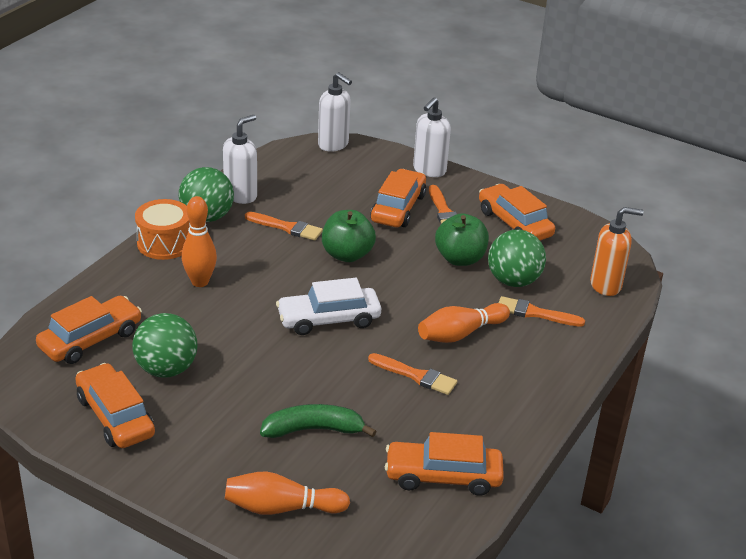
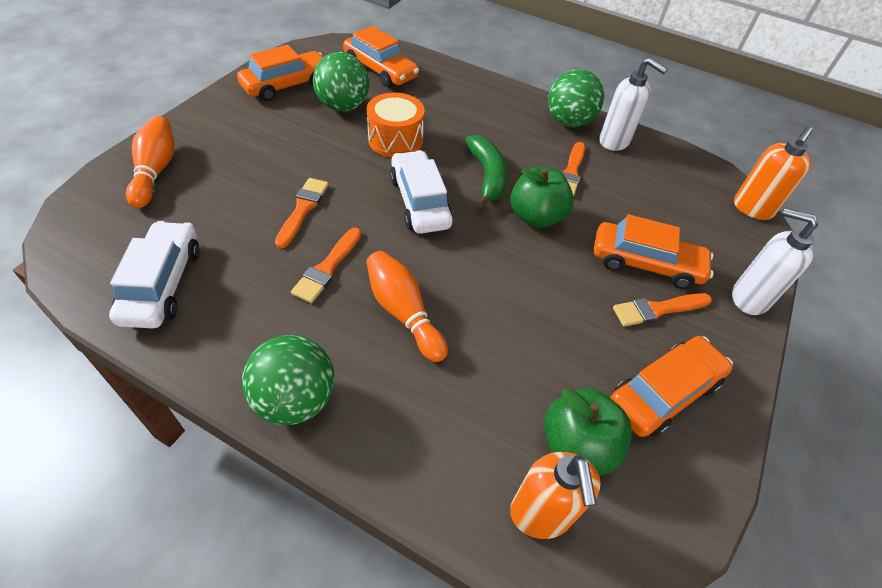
camera: 85 degrees right, 15 degrees up
(164, 243) = (519, 99): orange drum -> orange drum (395, 140)
(200, 282) = (466, 120): orange bowling pin -> none
(314, 430) = (252, 190): green banana -> green banana (487, 176)
(333, 145) = (752, 209): white soap dispenser -> orange soap dispenser
(443, 476) = (162, 283): orange car -> white car
(460, 259) = (558, 321): green apple -> green apple (577, 446)
(513, 281) = (523, 380): green ball -> green ball (295, 399)
(535, 313) = (454, 401): orange brush -> orange brush (303, 209)

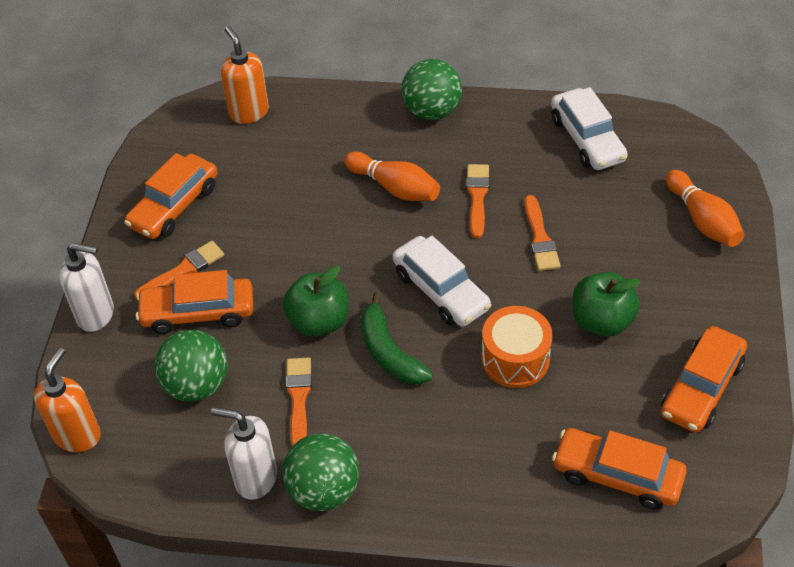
camera: 165 degrees right, 0 degrees up
(343, 106) = (609, 383): green ball -> green ball (197, 385)
(577, 446) = (234, 152): green apple -> green apple (601, 321)

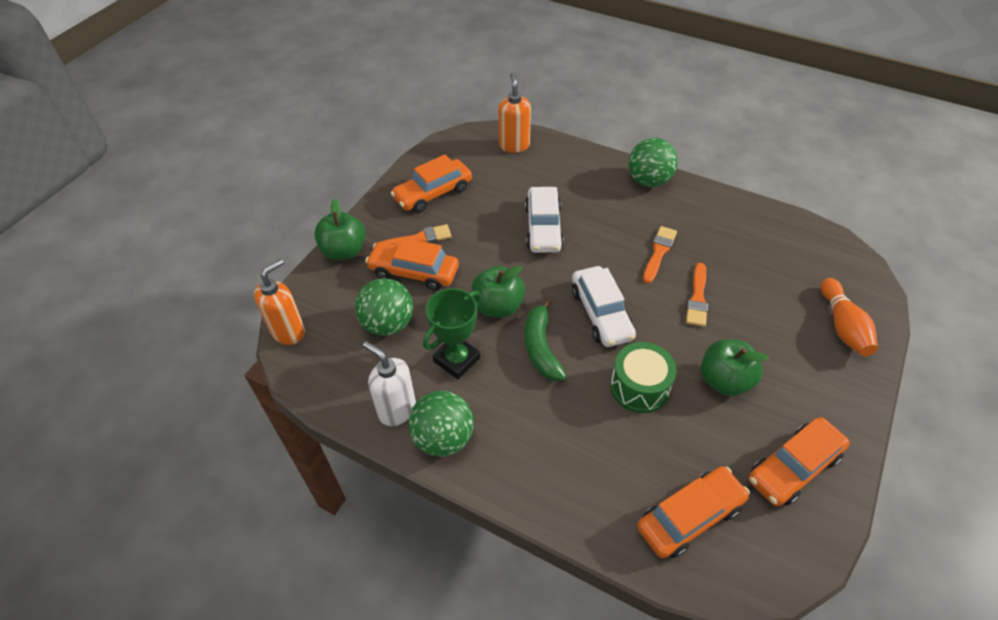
camera: 20 degrees right, 0 degrees up
(96, 314) = (344, 251): white soap dispenser -> green apple
(298, 398) = (456, 359): orange brush -> green trophy
(395, 187) = (597, 227): orange bowling pin -> none
(515, 359) = (639, 387): orange drum -> green drum
(587, 139) = (765, 235): white car -> white car (543, 227)
(617, 475) = (689, 517): orange car -> orange car turned 105 degrees clockwise

